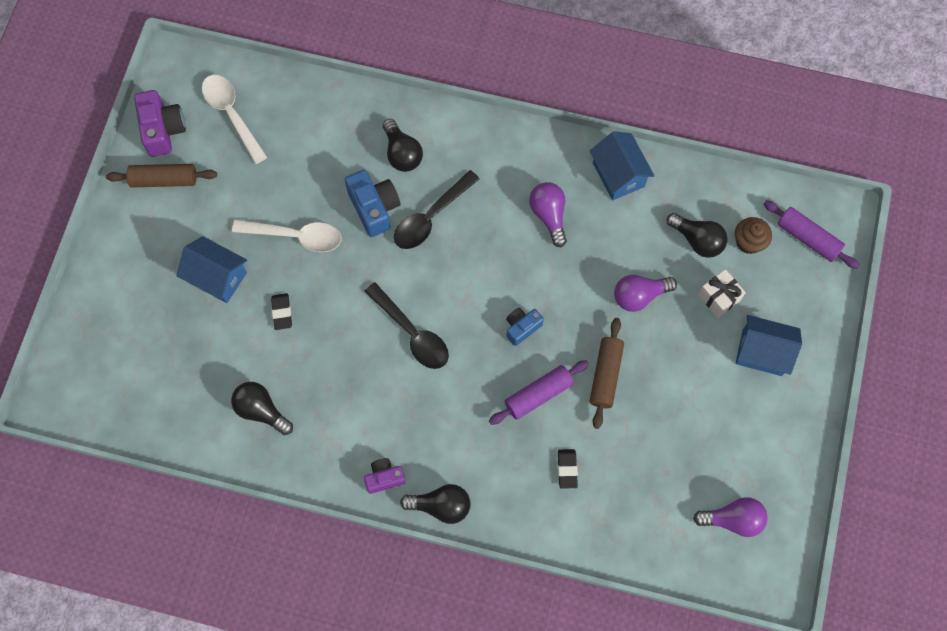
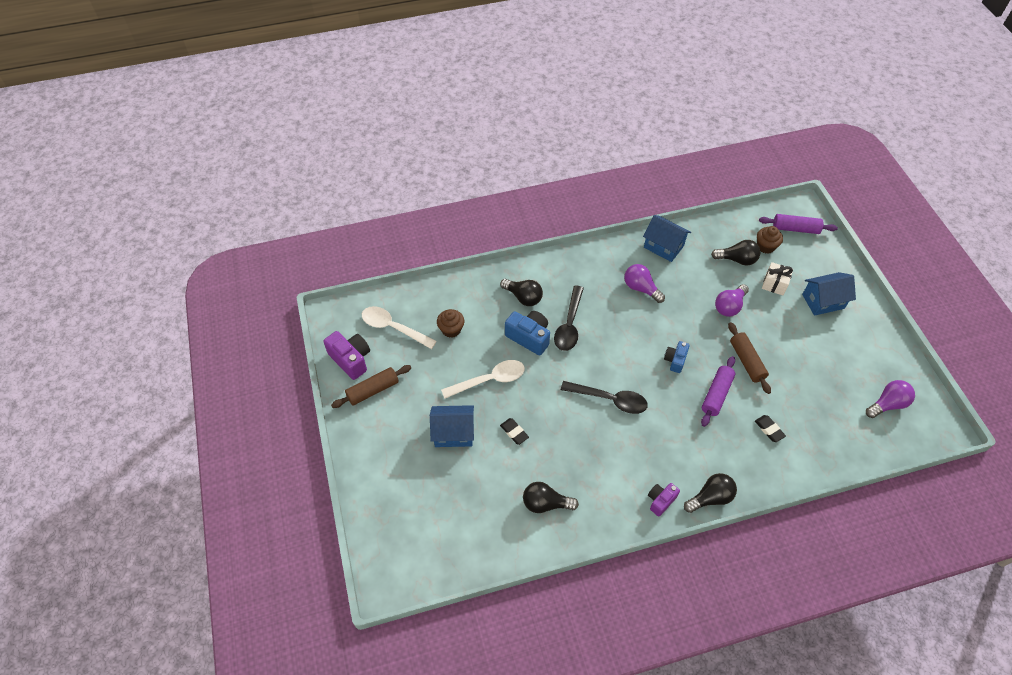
camera: 30 degrees left, 15 degrees down
(293, 151) = (451, 329): none -> brown cupcake

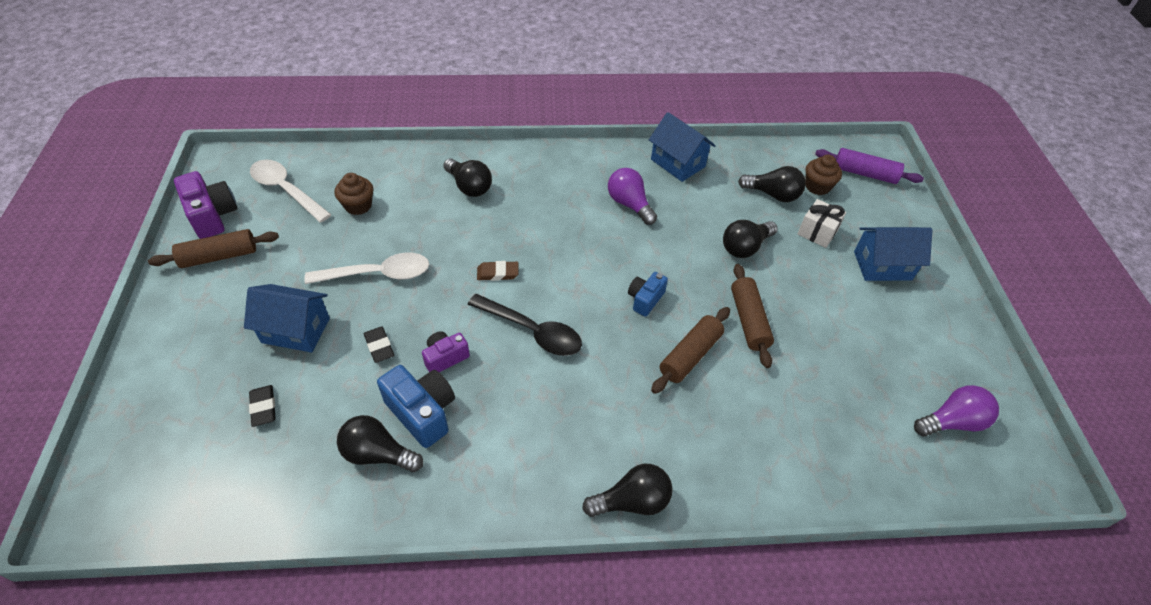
camera: 10 degrees right, 5 degrees down
(529, 337) = (455, 233): blue camera -> blue camera (422, 412)
(569, 325) = (515, 229): black spoon -> none
(570, 362) = (498, 273): none -> brown eraser
(660, 501) = (552, 488): purple camera -> purple camera (445, 358)
(716, 394) = (690, 355): purple rolling pin -> brown rolling pin
(729, 306) = (745, 247): purple light bulb -> black light bulb
(769, 429) = (755, 420): black eraser -> black eraser (263, 407)

